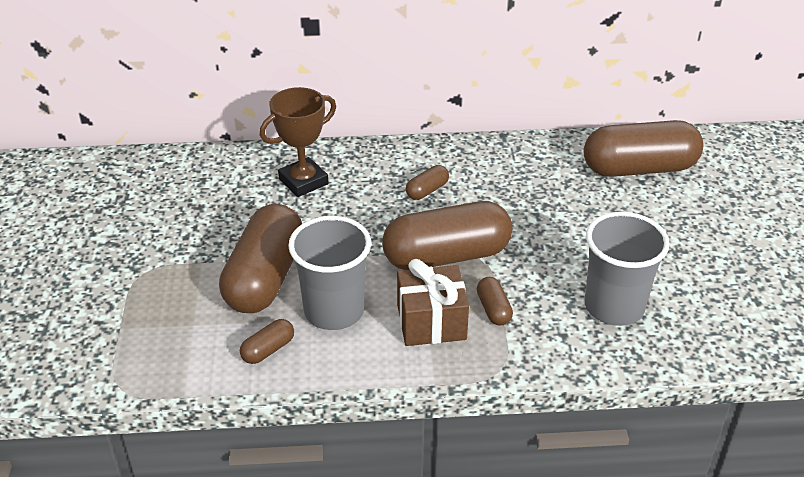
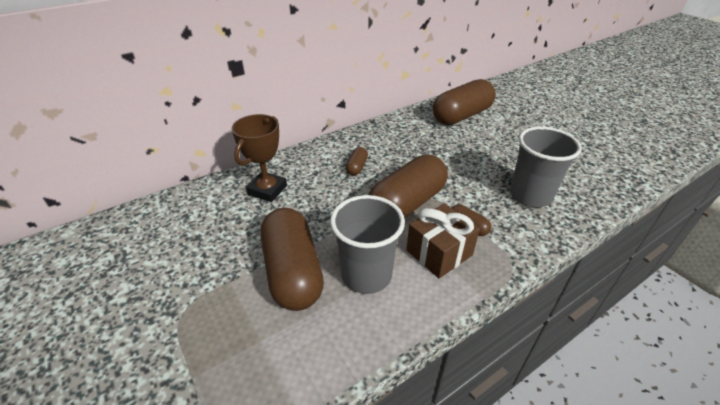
camera: 30 degrees left, 0 degrees up
(268, 350) = (342, 332): brown capsule -> none

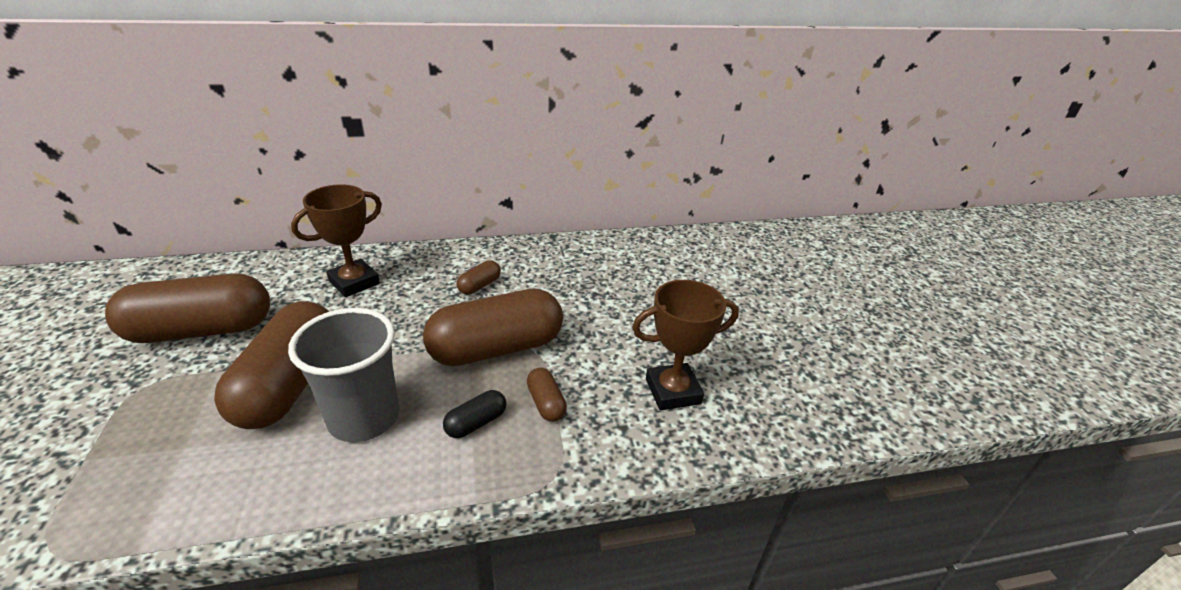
camera: 20 degrees right, 5 degrees down
(439, 253) = (476, 423): brown gift -> black capsule
(461, 116) = (677, 259): brown capsule -> brown capsule (201, 330)
(530, 195) = (673, 391): grey cup -> brown trophy

